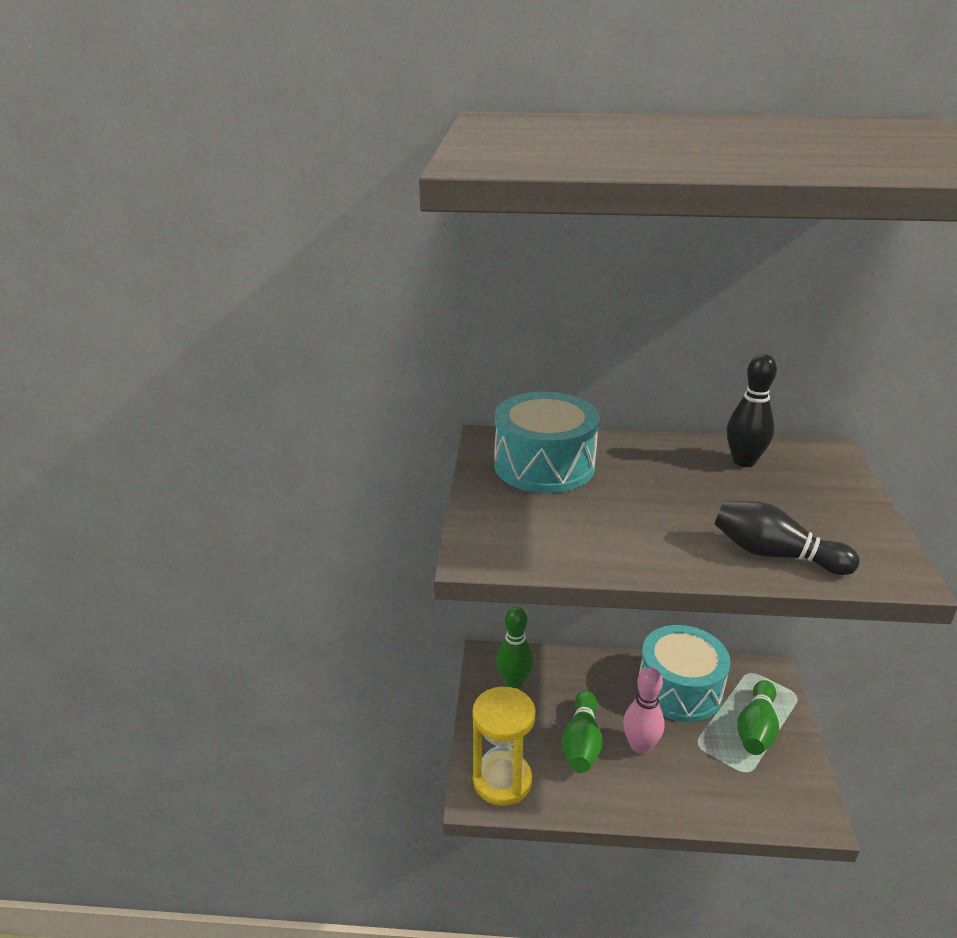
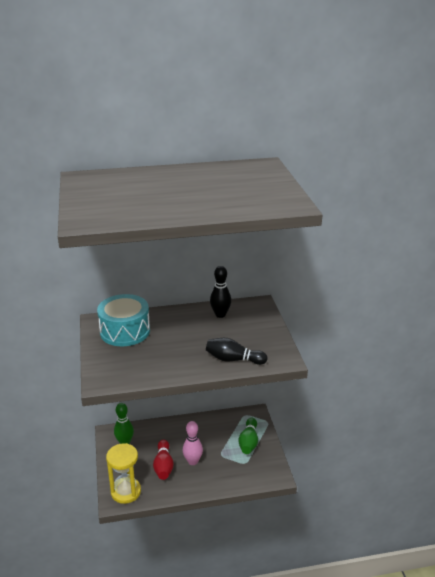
camera: 15 degrees left, 0 degrees up
(581, 743) = (163, 466): green bowling pin -> red bowling pin
(679, 689) = (210, 430): turquoise drum -> none

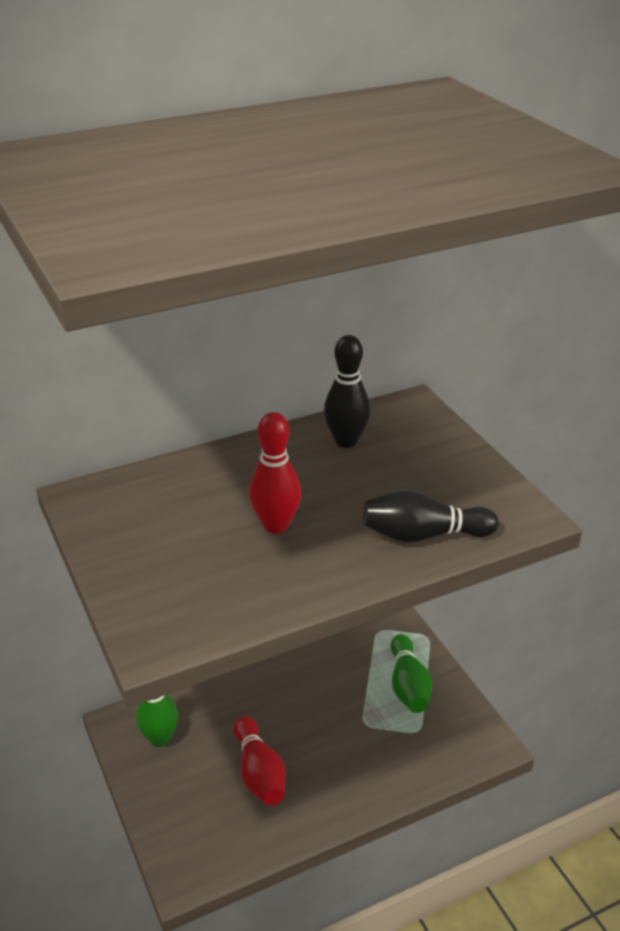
camera: 15 degrees left, 5 degrees up
(125, 331) = (157, 511): turquoise drum -> none
(126, 491) = (200, 848): yellow hourglass -> none
(171, 345) = (275, 525): none -> red bowling pin
(193, 461) = (314, 750): pink bowling pin -> none

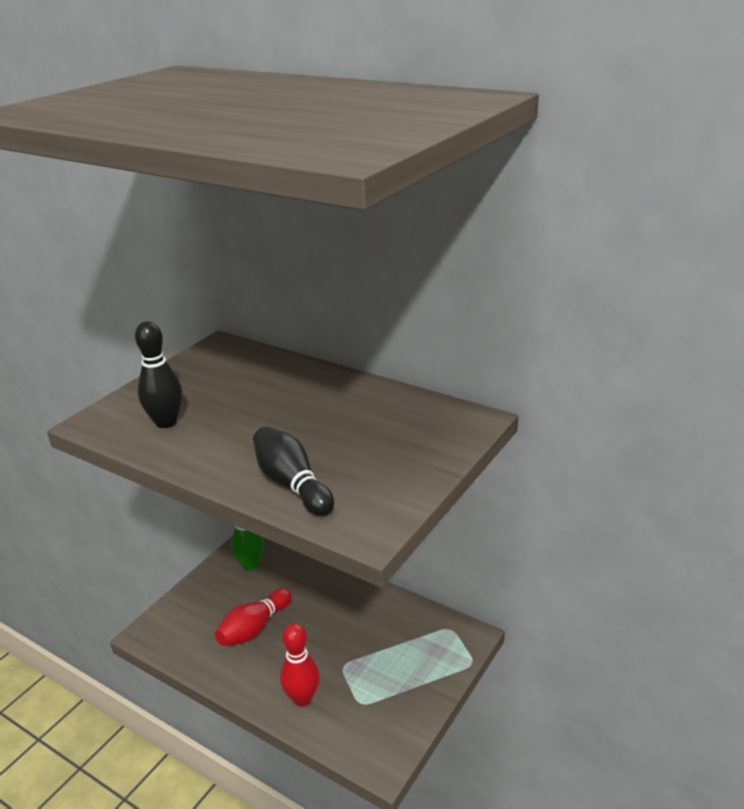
camera: 60 degrees right, 5 degrees down
(275, 525) = (249, 419): red bowling pin -> red bowling pin (302, 698)
(346, 441) = (384, 409): black bowling pin -> black bowling pin (166, 422)
(408, 685) = (404, 675): green bowling pin -> none

